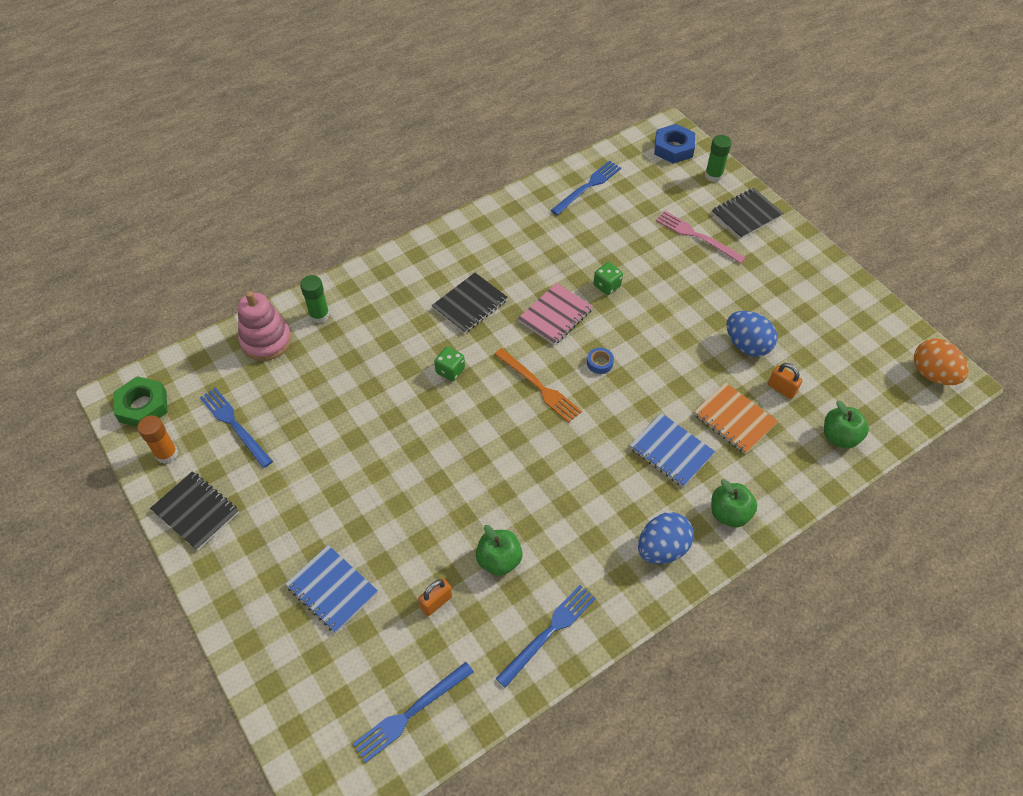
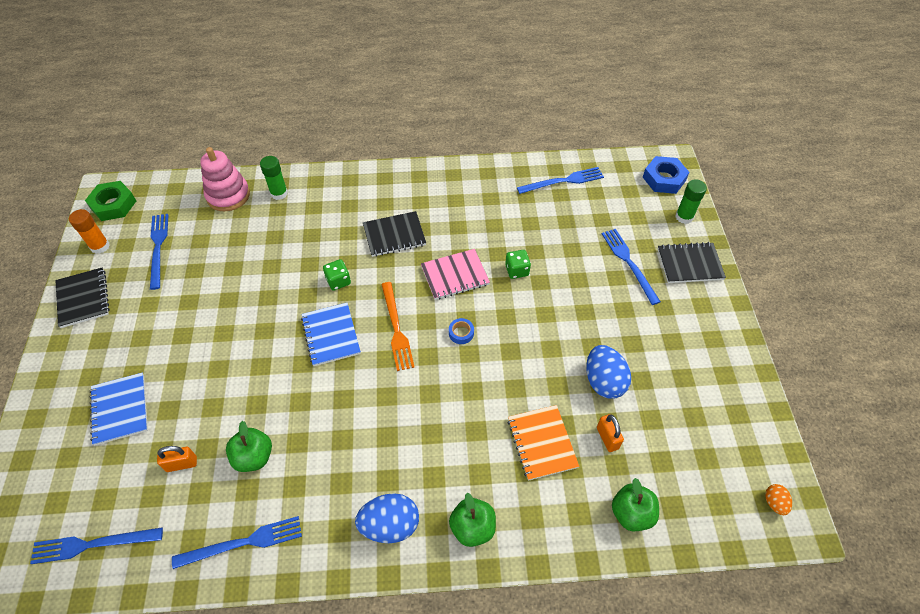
camera: 30 degrees right, 0 degrees up
(671, 451) = (463, 442): blue notebook -> blue notebook (331, 335)
(697, 236) = (629, 263): pink fork -> blue fork
(932, 374) = (774, 503): orange egg -> orange egg, size x0.51

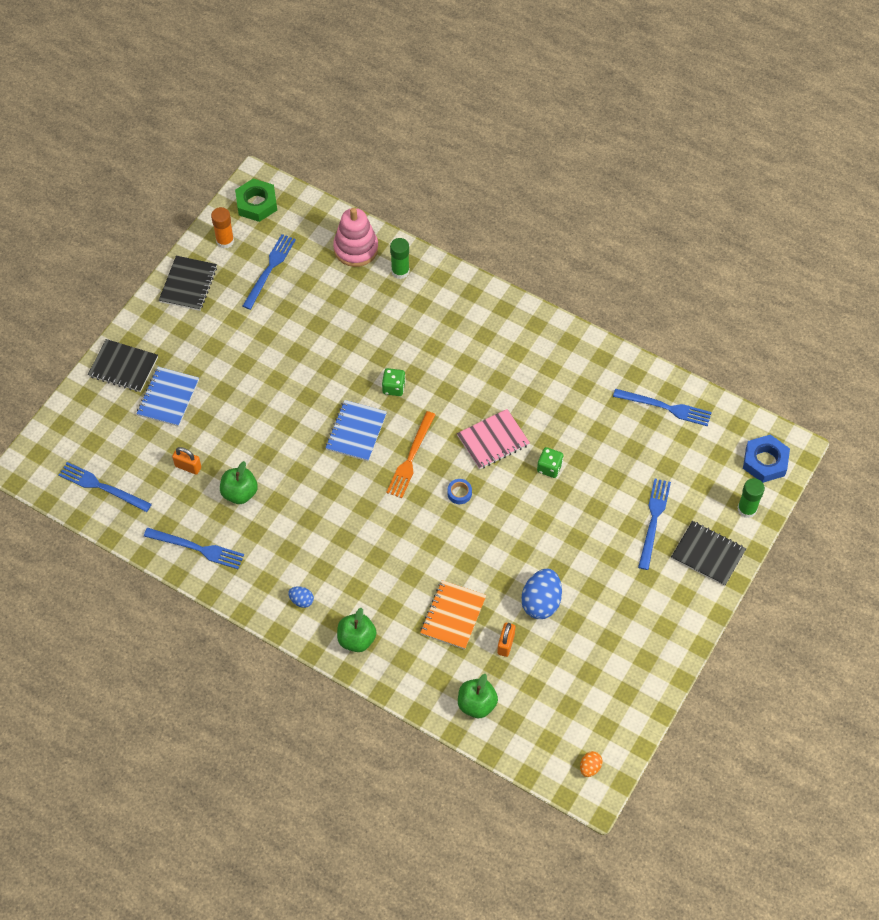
camera: 35 degrees right, 5 degrees up
(390, 525) = (301, 600): blue egg -> blue egg, size x0.51
(394, 235) = (470, 372): black notebook -> black notebook (123, 367)
(455, 275) = (493, 440): pink notebook -> pink notebook turned 45 degrees counterclockwise

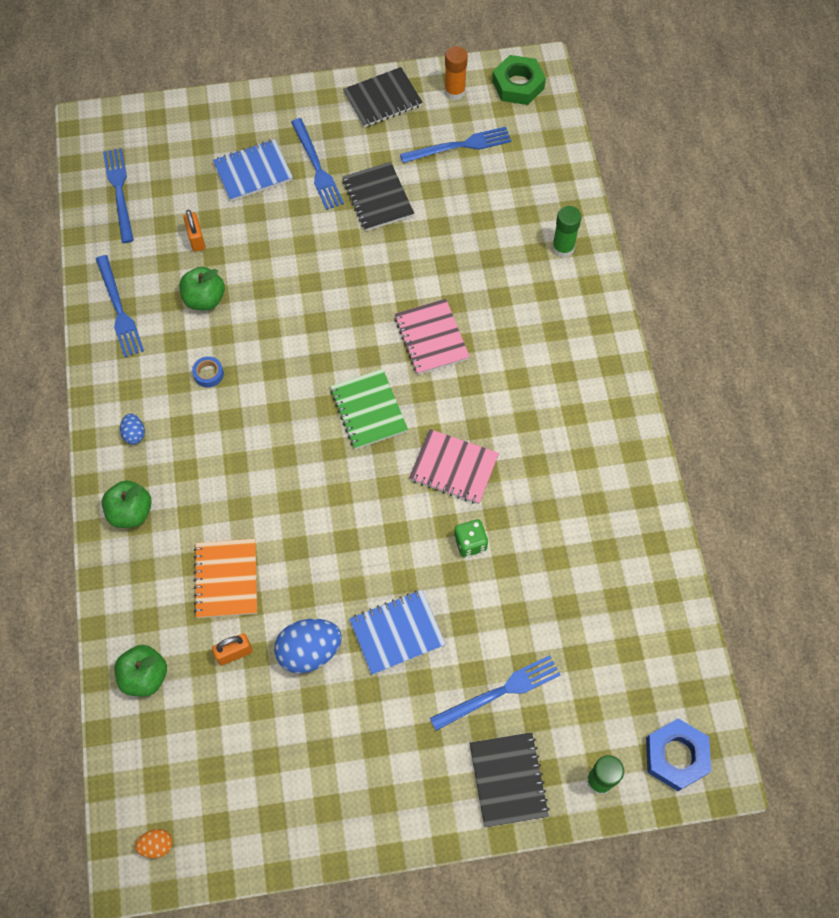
camera: 50 degrees right, 5 degrees up
(123, 367) = (253, 117): black notebook -> black notebook (377, 198)
(356, 249) = (550, 194): pink stacking toy -> none
(356, 432) = (354, 343): blue notebook -> blue notebook (397, 632)
(394, 387) = (431, 338): green dice -> pink notebook
(411, 457) = (368, 410): orange fork -> green notebook
(453, 615) = (226, 579): orange notebook -> orange notebook turned 75 degrees counterclockwise
(459, 493) = (367, 482): blue tape -> blue tape (208, 374)
(665, 407) = (645, 602): blue fork -> blue fork (317, 167)

